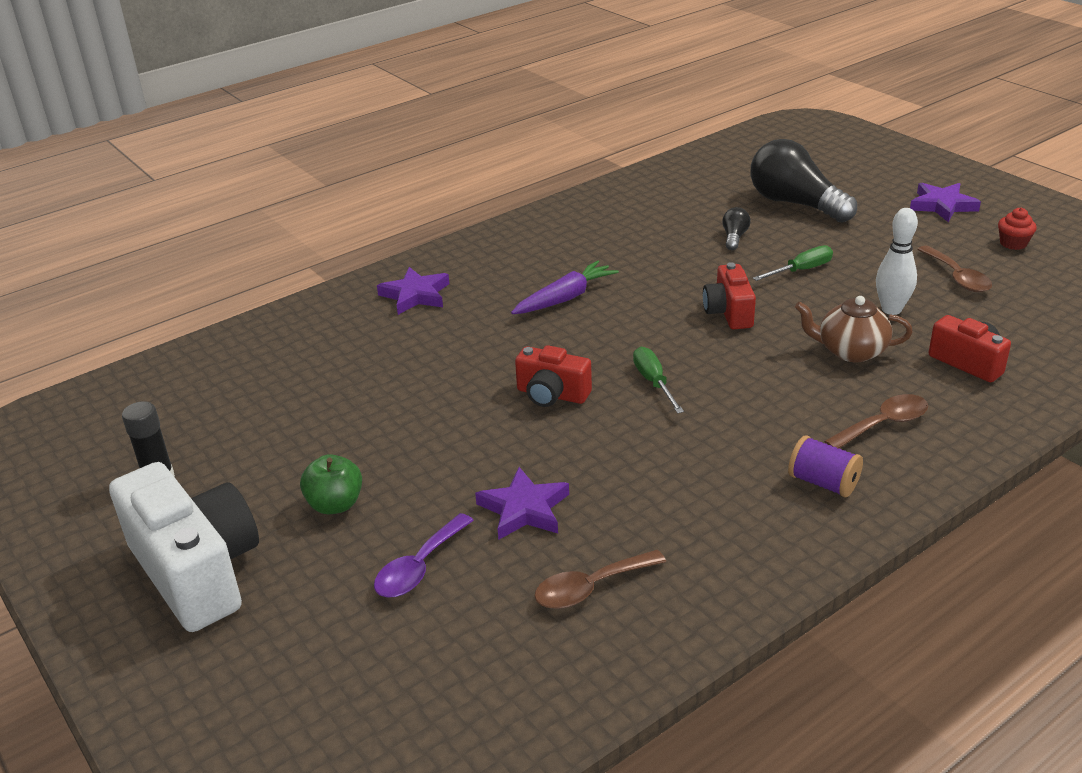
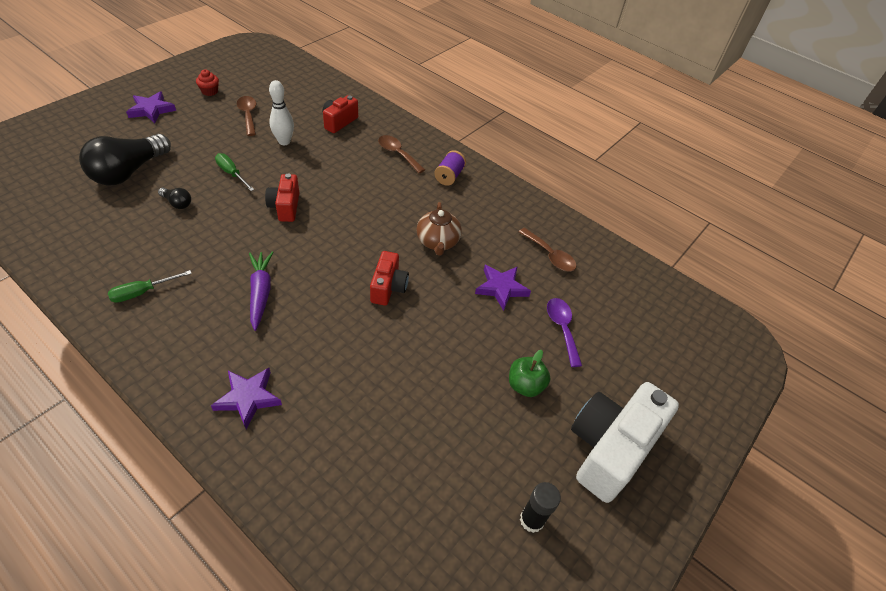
camera: 110 degrees left, 15 degrees up
(419, 567) = (562, 328): purple spoon -> purple spoon turned 120 degrees counterclockwise
(565, 298) = (261, 292): purple carrot -> purple carrot turned 45 degrees clockwise
(653, 382) = (369, 239): green screwdriver -> green screwdriver (142, 292)
(728, 312) = (285, 207): red camera -> red camera turned 105 degrees clockwise
(734, 237) = (177, 203): black light bulb -> black light bulb turned 150 degrees counterclockwise
(850, 351) = (330, 160): brown teapot -> brown teapot (437, 242)
(957, 277) = (248, 115): brown spoon -> brown spoon turned 75 degrees counterclockwise

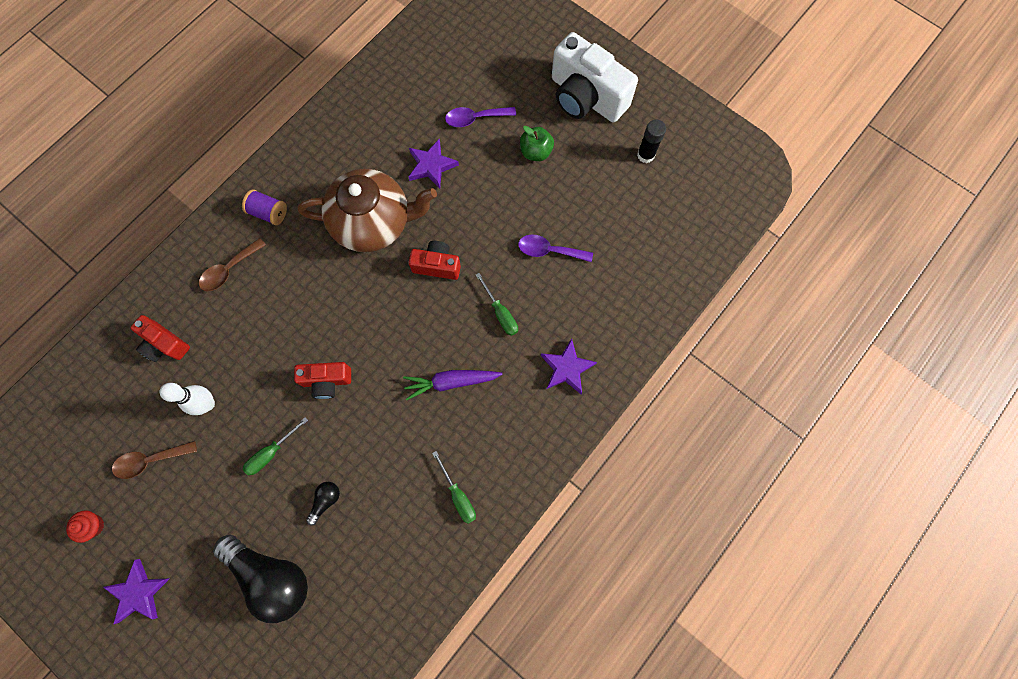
camera: 85 degrees left, 25 degrees up
(327, 338) = (500, 313): none -> green screwdriver
(397, 390) = (549, 250): none -> purple spoon
(437, 242) = (373, 222): brown teapot -> brown teapot, size x1.79
(550, 255) = (386, 120): brown spoon -> none

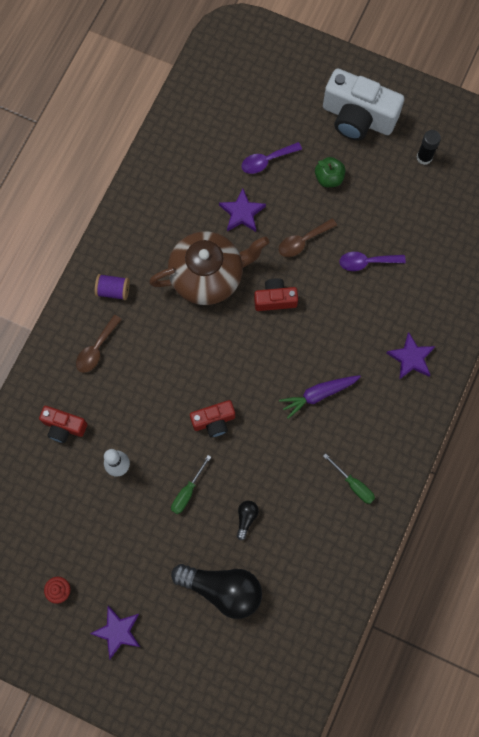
camera: 15 degrees left, 0 degrees up
(150, 460) = (88, 525): brown spoon -> brown spoon (303, 241)
(500, 313) = (342, 326): green screwdriver -> none

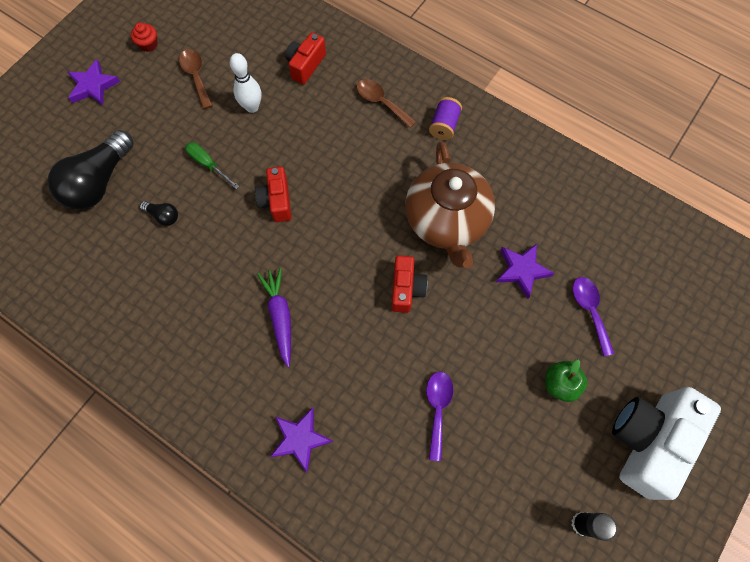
camera: 100 degrees right, 5 degrees down
(303, 241) = (476, 335): brown spoon -> brown spoon (196, 76)
(353, 484) = (165, 336): green screwdriver -> none

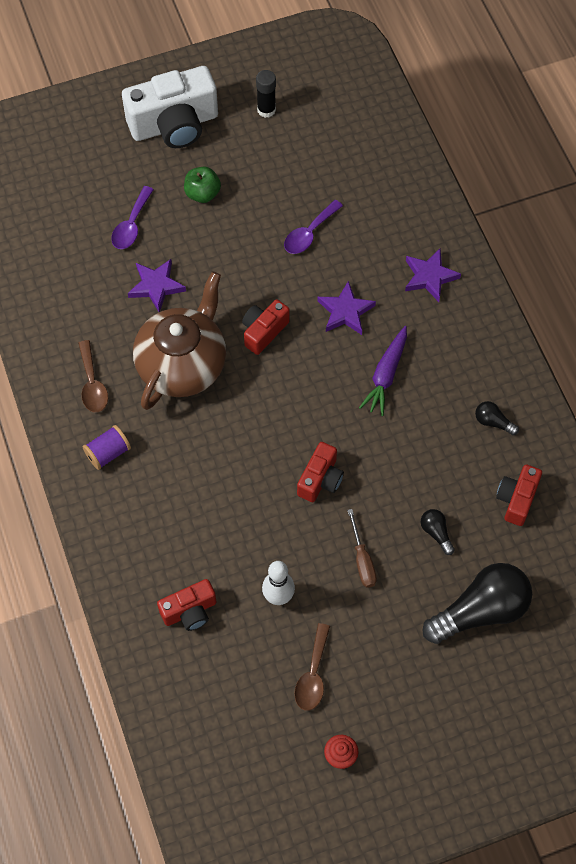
camera: 145 degrees left, 5 degrees down
(93, 86) = (431, 737): purple star -> purple star (345, 311)
(112, 280) = (516, 499): none -> red camera
(165, 333) = (493, 422): none -> black light bulb
(208, 164) = (362, 560): green screwdriver -> brown screwdriver
(381, 102) = (147, 517): brown spoon -> brown spoon (92, 384)

